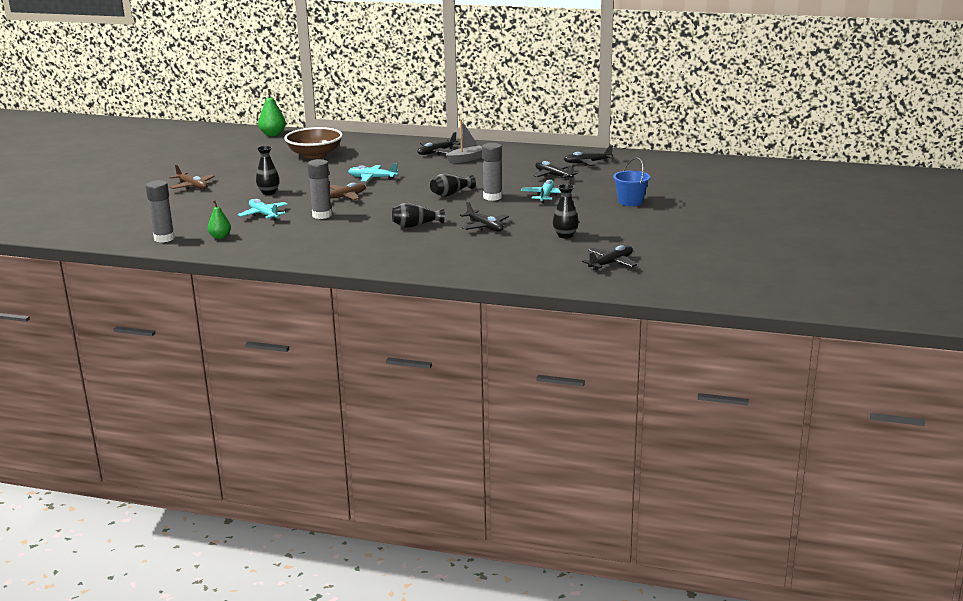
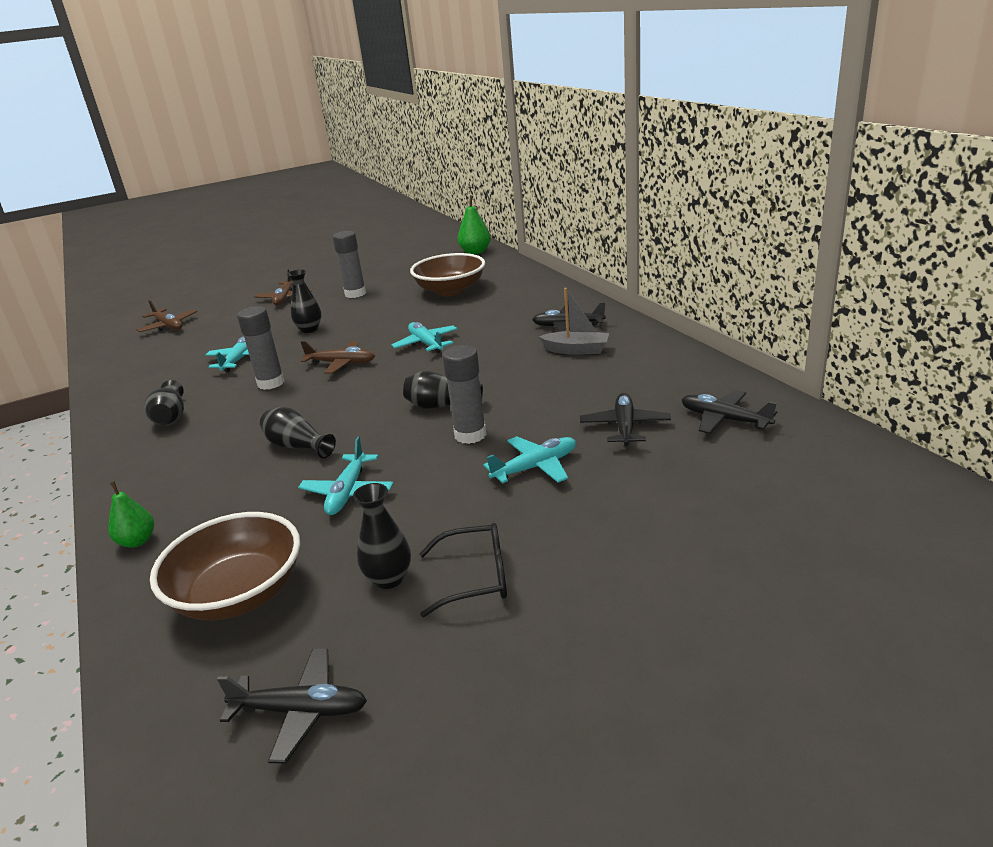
camera: 50 degrees right, 5 degrees up
(139, 219) = (169, 326): none -> brown plane
(164, 238) = (125, 358): grey glue stick -> grey glue stick (355, 294)
(220, 237) = (151, 376): green pear -> green pear (137, 541)
(300, 242) = (171, 417): none -> black vase
(485, 227) = (348, 492): black plane -> turquoise plane
(518, 259) = (239, 594): none -> brown bowl
(595, 224) = (475, 578): none -> black glasses
(630, 201) = (632, 550): blue bucket -> none

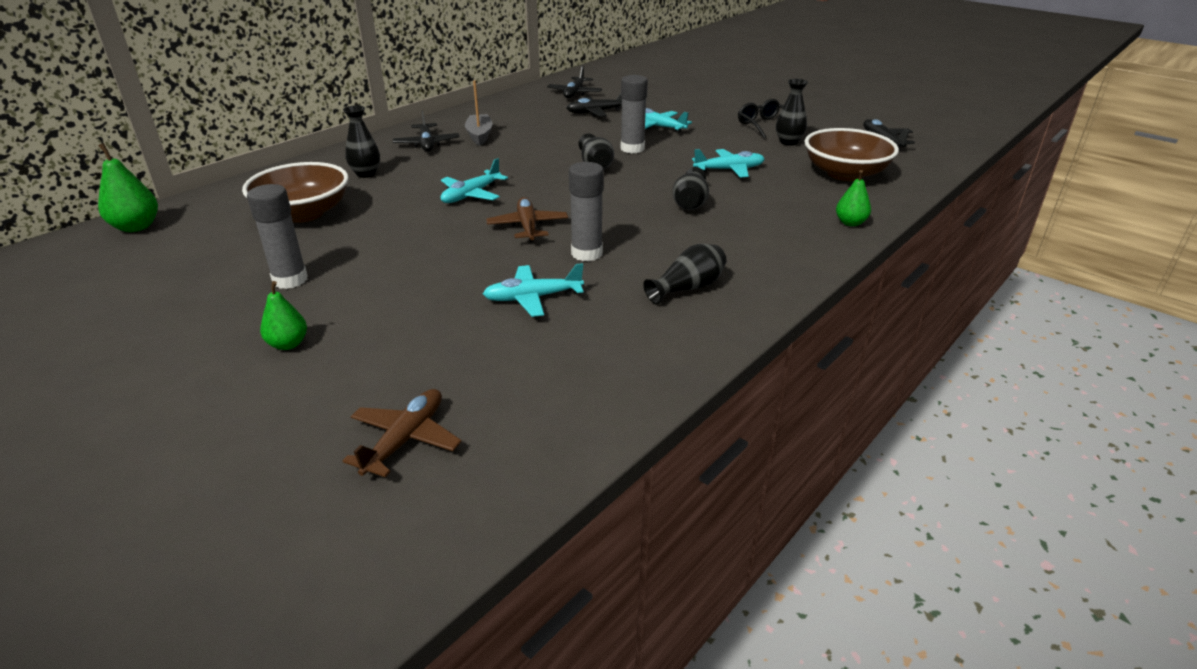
camera: 115 degrees left, 5 degrees up
(285, 298) = (288, 344): brown plane -> green pear
(309, 329) = (429, 277): black vase -> black vase (366, 174)

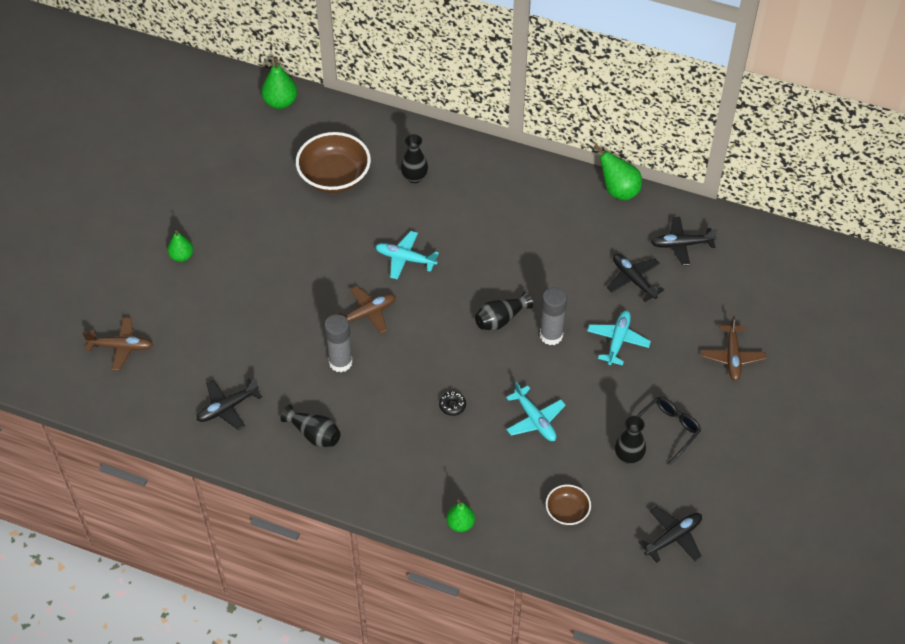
camera: 70 degrees right, 20 degrees up
(290, 280) = (246, 219): grey glue stick -> none
(427, 144) = (491, 187): black plane -> black plane (227, 408)
(479, 136) = (527, 215): grey boat -> none
(494, 102) = (618, 191): none -> green pear
(532, 298) = (270, 352): turquoise plane -> none
(690, 203) = (452, 406): black vase -> black donut
(702, 96) = (732, 357): none -> brown plane
(845, 174) = (567, 511): brown bowl -> brown bowl, size x0.53

